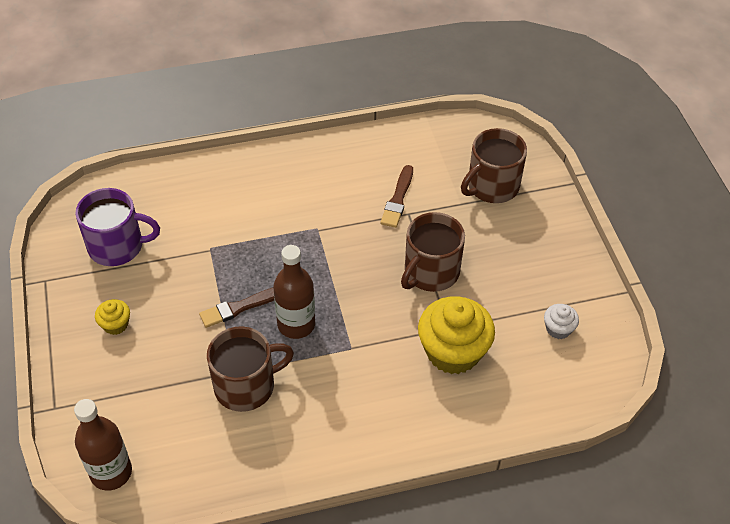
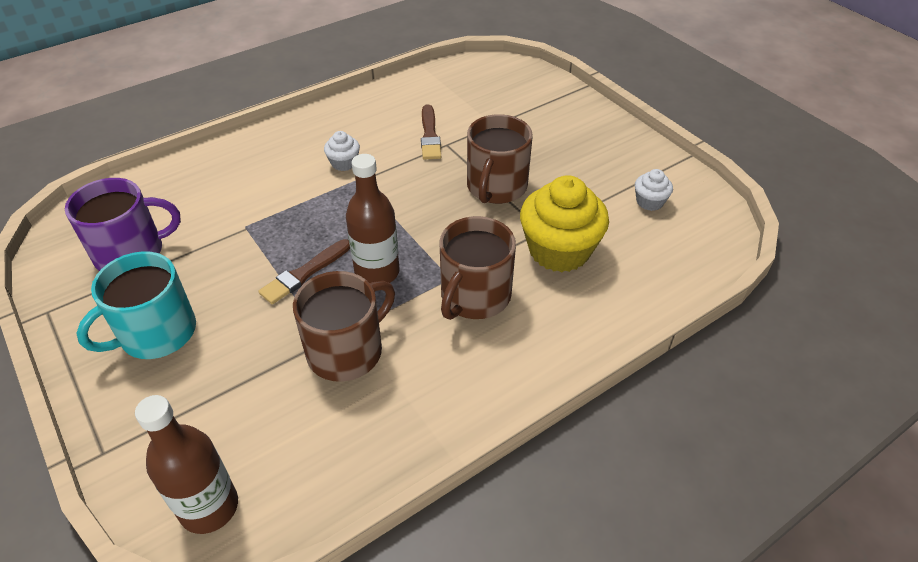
camera: 20 degrees left, 5 degrees down
(115, 324) = (156, 333): yellow cupcake -> turquoise mug
(312, 208) = (344, 163): none -> white cupcake
(492, 186) = (515, 104): brown mug -> brown mug (474, 296)

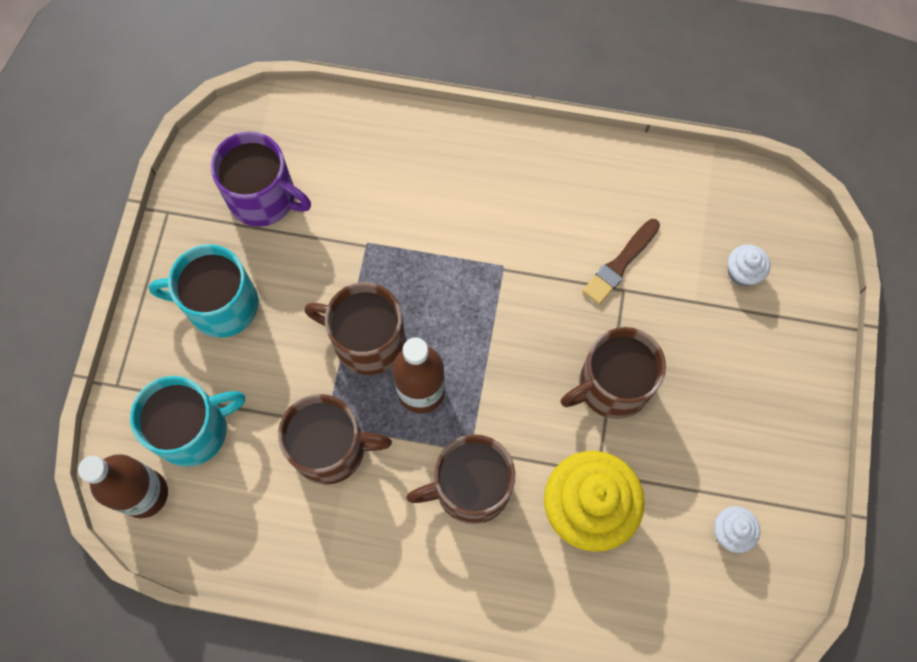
camera: 45 degrees right, 25 degrees up
(212, 427) = (193, 430): none -> turquoise mug
(304, 273) = (367, 340): brown brush -> brown mug
(344, 163) = (510, 234): white cupcake -> white cupcake (742, 272)

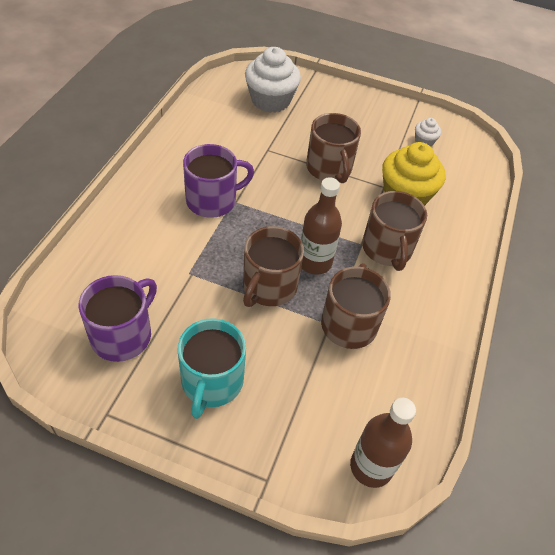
camera: 85 degrees left, 20 degrees down
(193, 430) = (319, 419): turquoise mug -> none
(496, 240) = (212, 200): none -> purple mug
(620, 264) = (249, 147): brown brush -> none
(742, 272) = (270, 100): white cupcake -> white cupcake, size x2.14

